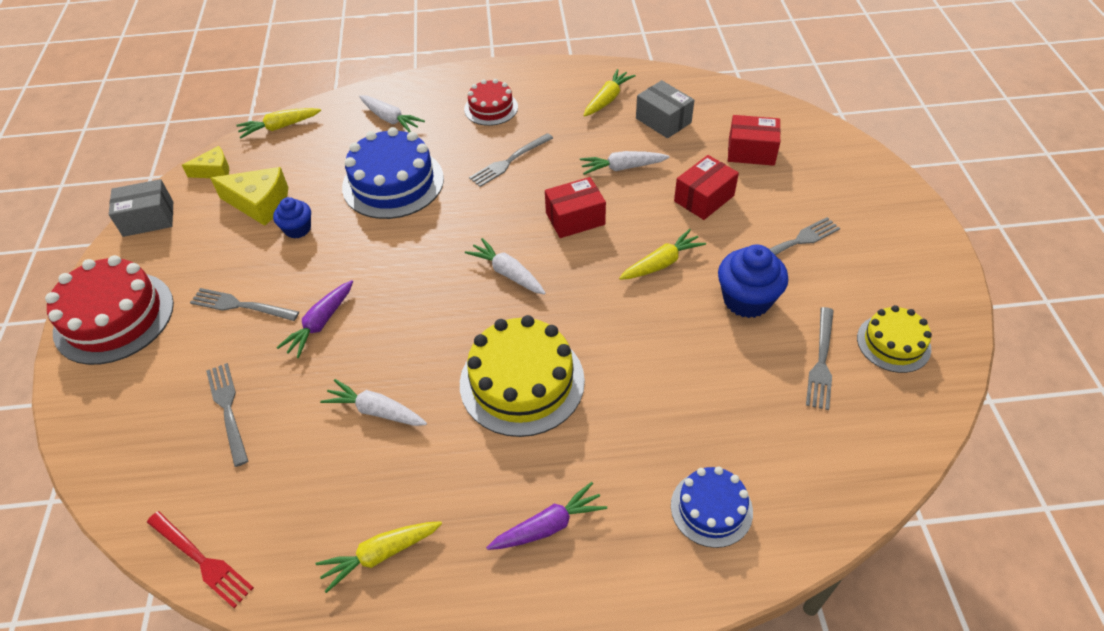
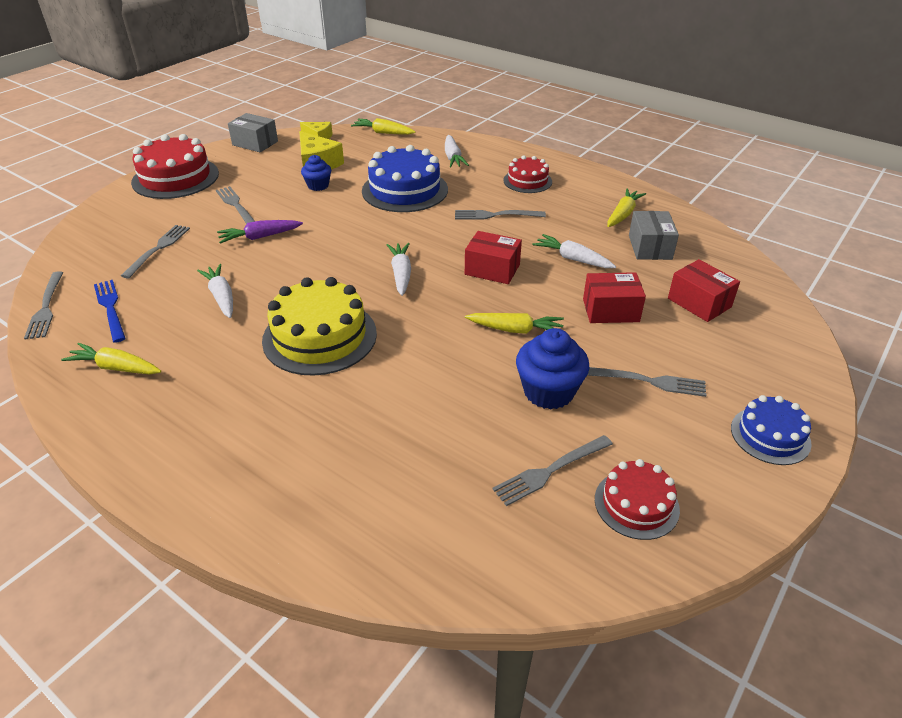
camera: 40 degrees right, 10 degrees down
(202, 560) = (46, 308): red fork -> grey fork
(277, 506) = (110, 308): none -> blue fork
(549, 526) = (215, 424): purple carrot -> none
(607, 99) = (623, 214): yellow carrot -> yellow carrot turned 45 degrees counterclockwise
(711, 508) = (324, 496): blue cake -> blue cake (770, 435)
(893, 343) = (636, 504): yellow cake -> red cake

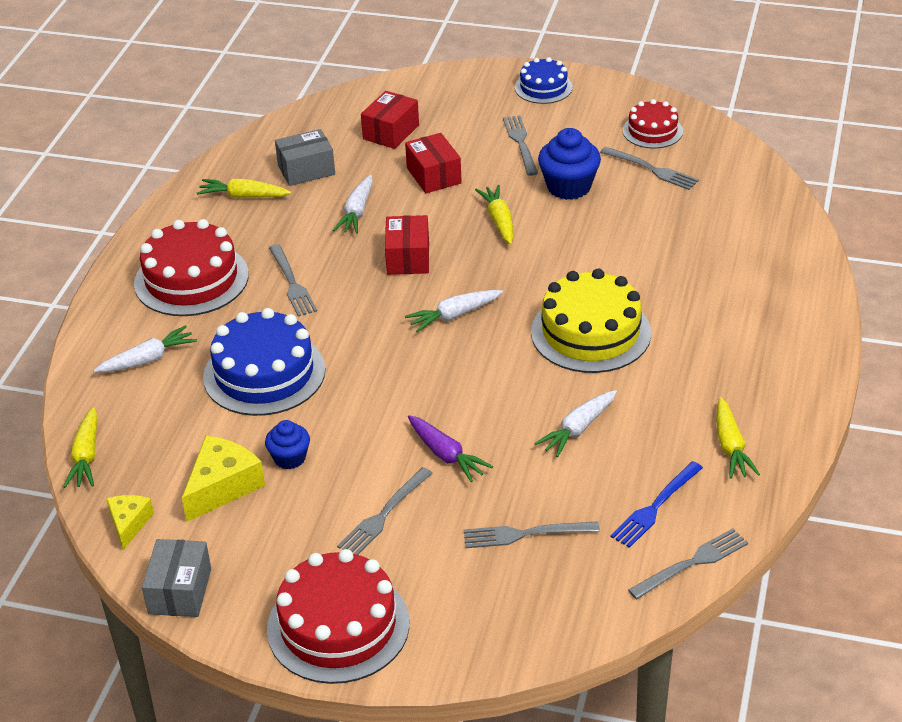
camera: 110 degrees left, 0 degrees up
(527, 181) = (191, 279): red cake -> red cake, size x1.73

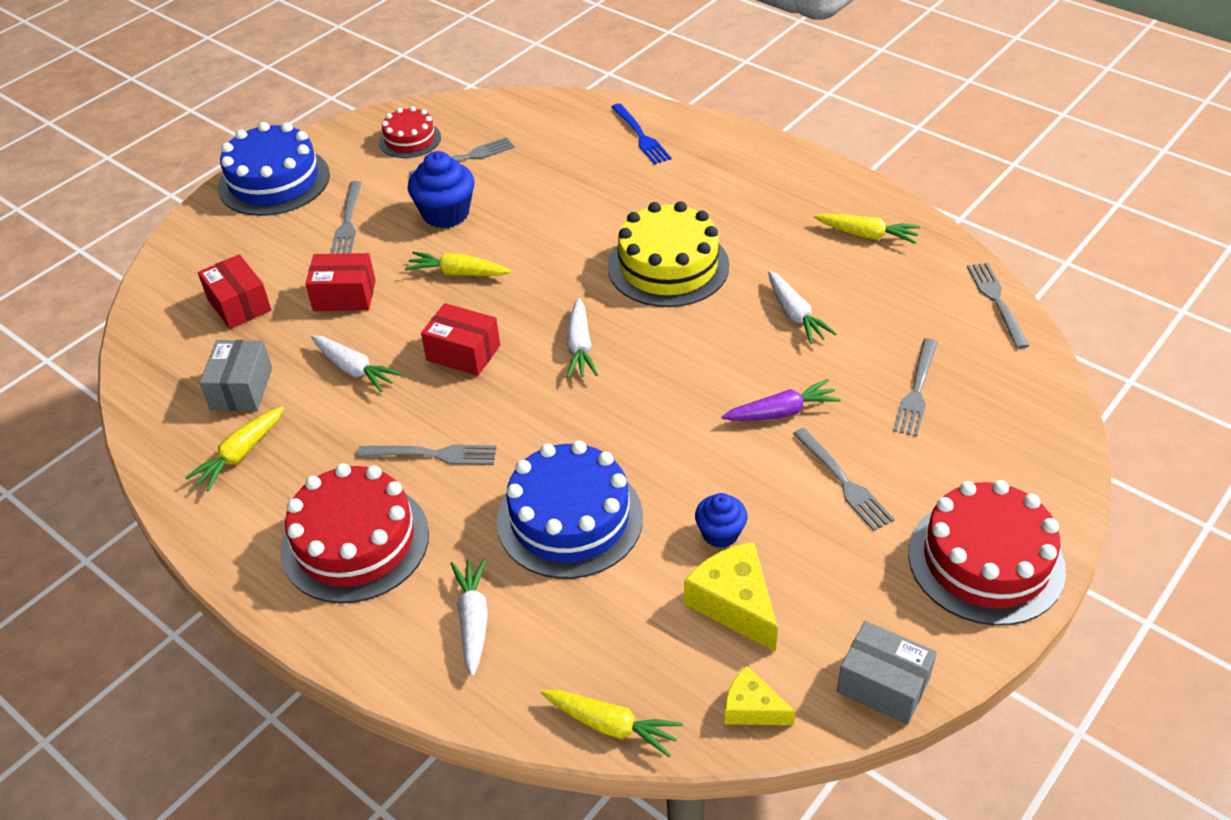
camera: 65 degrees left, 5 degrees up
(520, 143) = (347, 222): grey fork -> grey fork turned 105 degrees counterclockwise
(543, 87) = (274, 181): blue cake -> blue cake, size x1.73
(655, 507) = (920, 301): blue fork -> blue fork (641, 136)

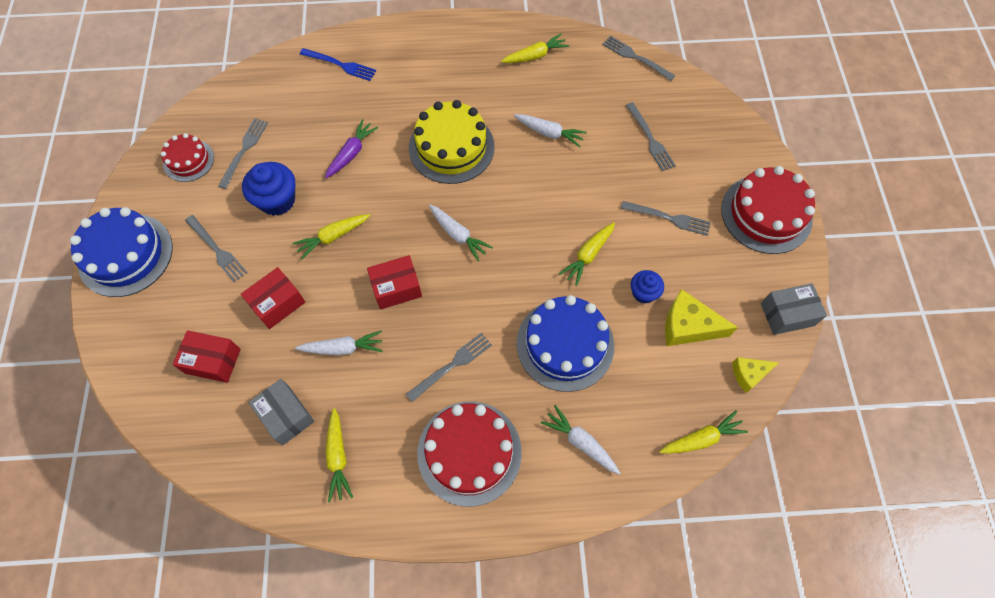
camera: 45 degrees left, 20 degrees up
(698, 454) = (588, 255): none -> yellow carrot
(782, 412) = (602, 199): purple carrot -> purple carrot (352, 153)

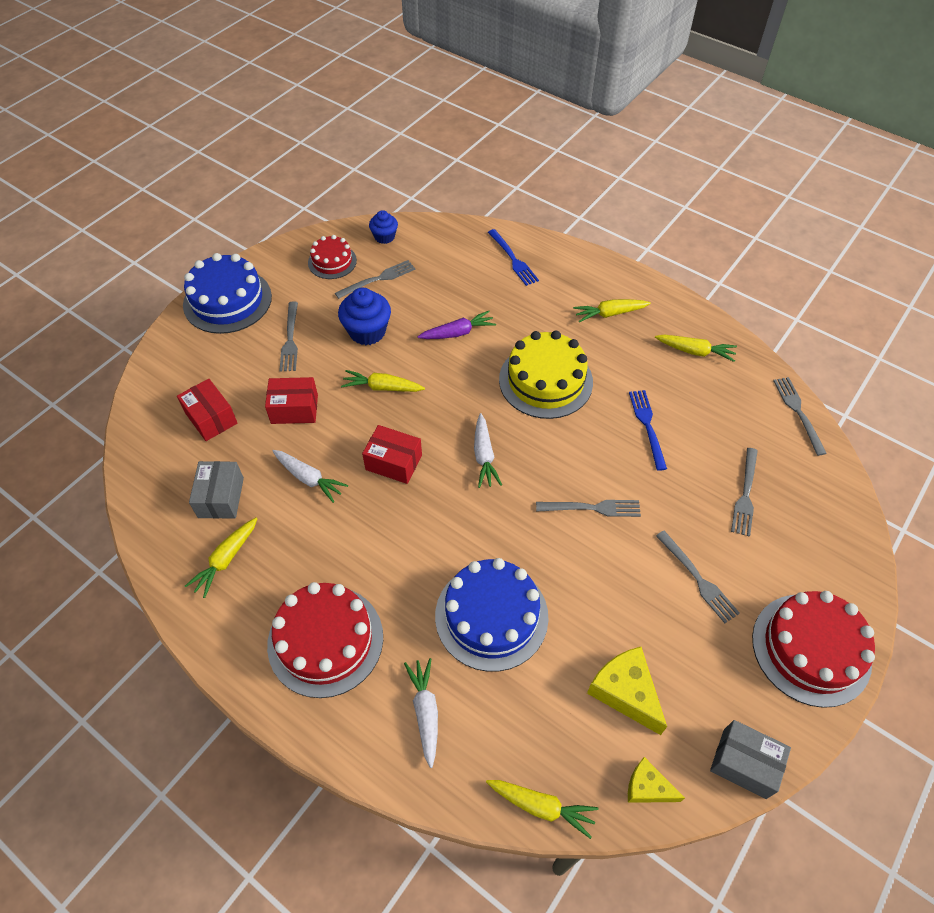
camera: 40 degrees right, 10 degrees down
(452, 365) = (379, 557): grey fork -> grey fork (593, 508)
(549, 133) = (647, 425): white carrot -> blue fork
(588, 255) = (585, 555): yellow carrot -> yellow carrot (609, 314)
(643, 293) = (608, 627): blue cupcake -> blue cupcake (384, 237)

